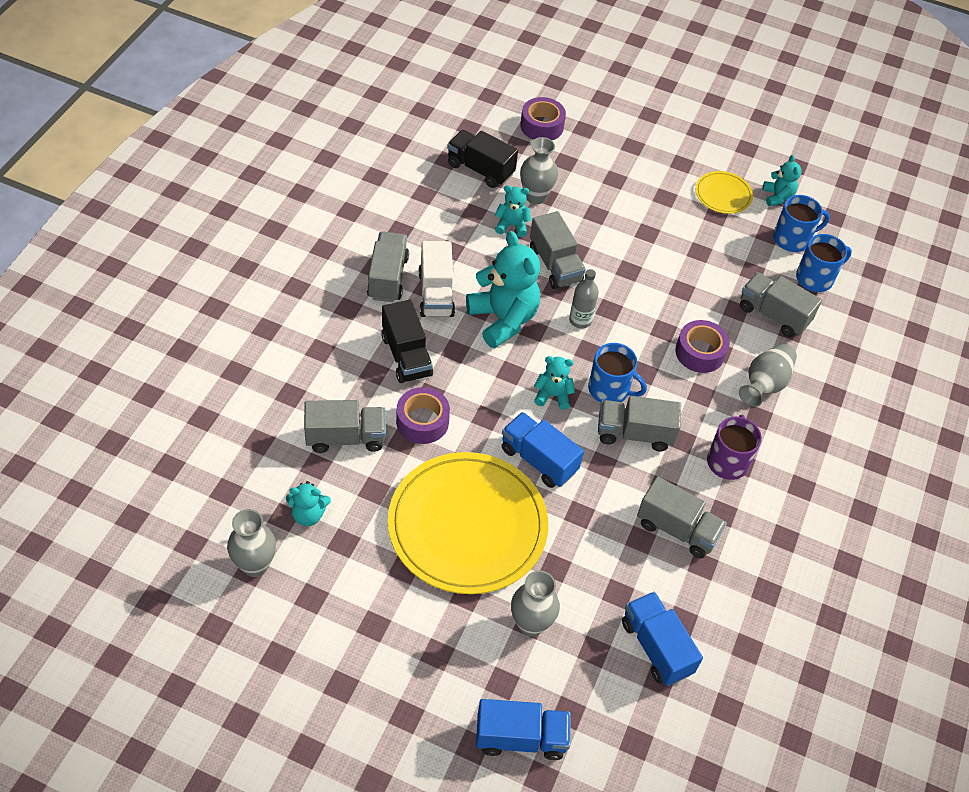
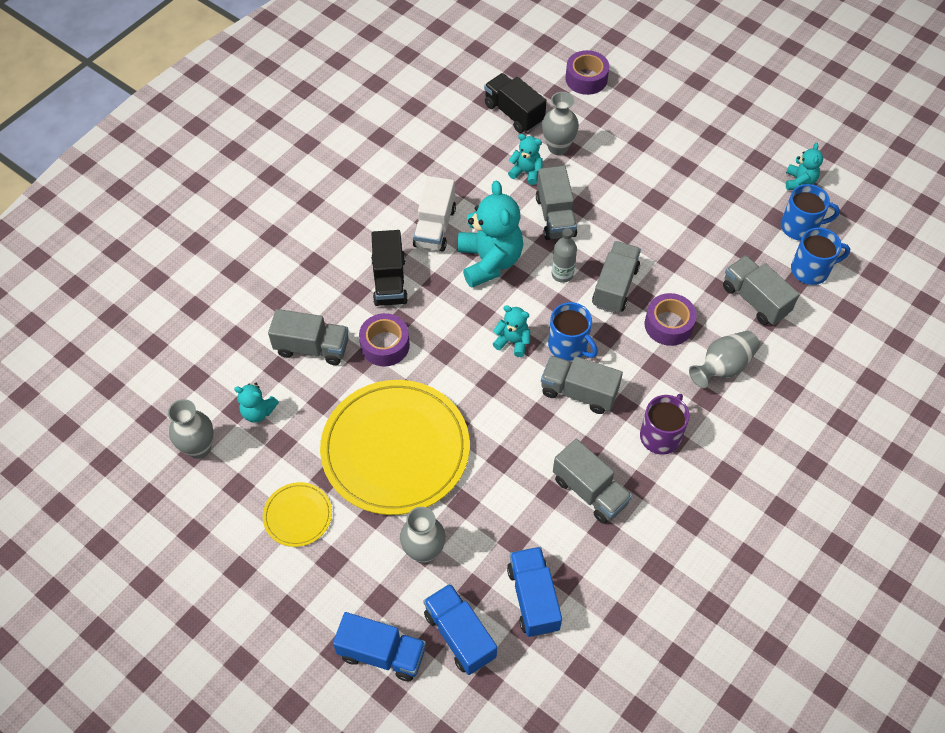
camera: 20 degrees right, 5 degrees up
(388, 278) = (395, 205): grey truck -> grey truck (615, 286)
(538, 460) = (480, 400): blue truck -> blue truck (460, 635)
(723, 194) = (744, 171): yellow plate -> yellow plate (298, 515)

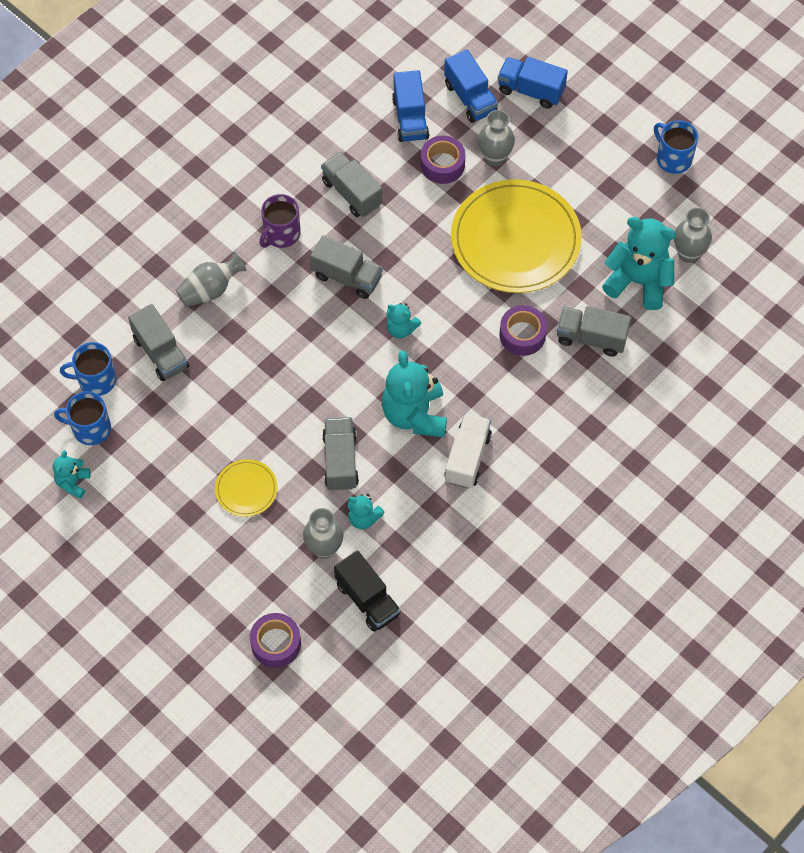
camera: 175 degrees left, 5 degrees up
(258, 412) = (638, 281): turquoise teddy bear -> turquoise teddy bear, size x1.97
(298, 515) = (599, 192): yellow plate -> yellow plate (246, 489)
(389, 281) = (516, 400): black truck -> none
(562, 274) = (343, 394): grey bottle -> none
(568, 345) = (349, 321): blue mug -> blue mug (673, 158)
(615, 286) = (294, 377): grey truck -> none
(668, 325) = (250, 334): purple tape -> purple tape (442, 165)

